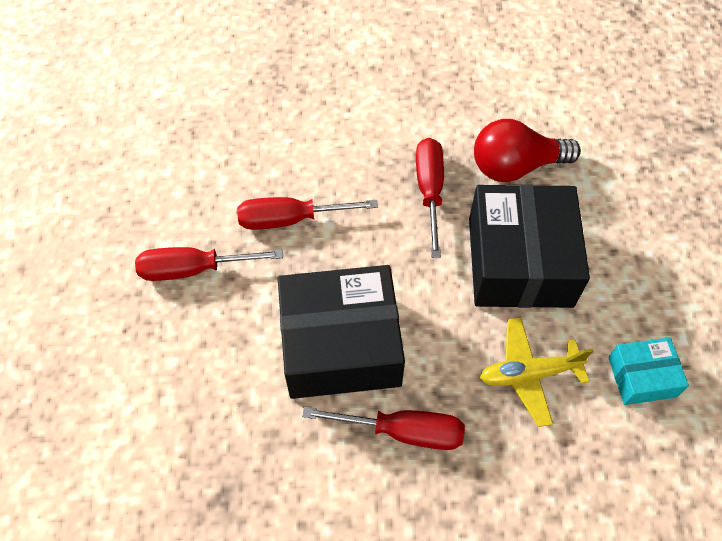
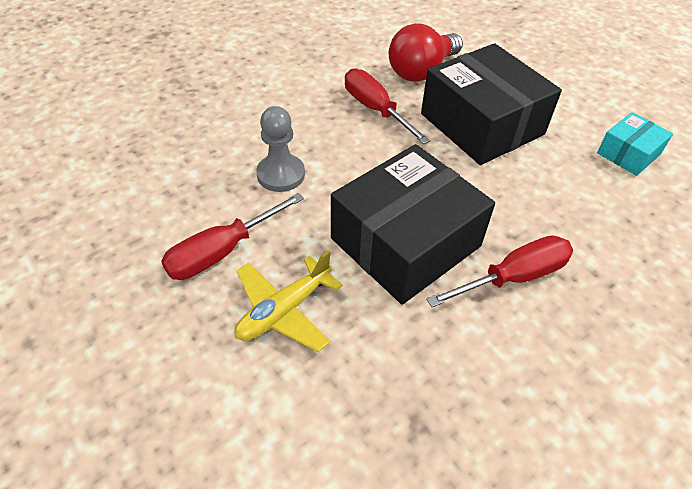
camera: 35 degrees left, 10 degrees down
(291, 219) = (281, 174): red screwdriver -> grey pawn
(529, 374) = (559, 189): yellow plane -> yellow plane (284, 310)

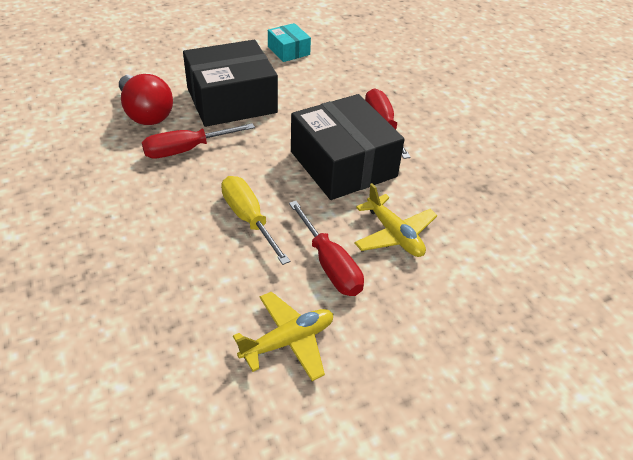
camera: 80 degrees left, 5 degrees down
(113, 232) = (288, 341): none -> yellow plane
(281, 174) = (249, 219): grey pawn -> yellow screwdriver

